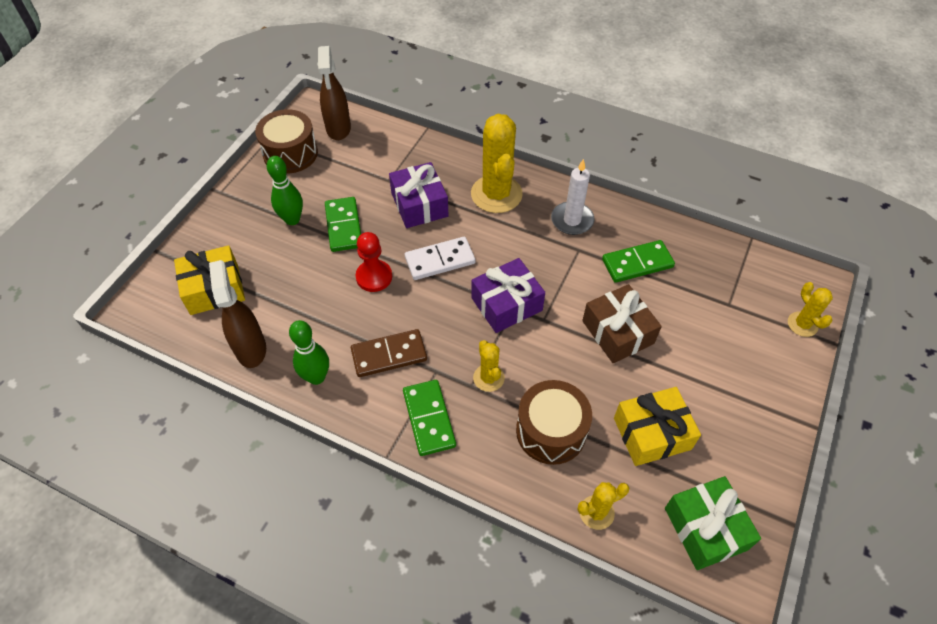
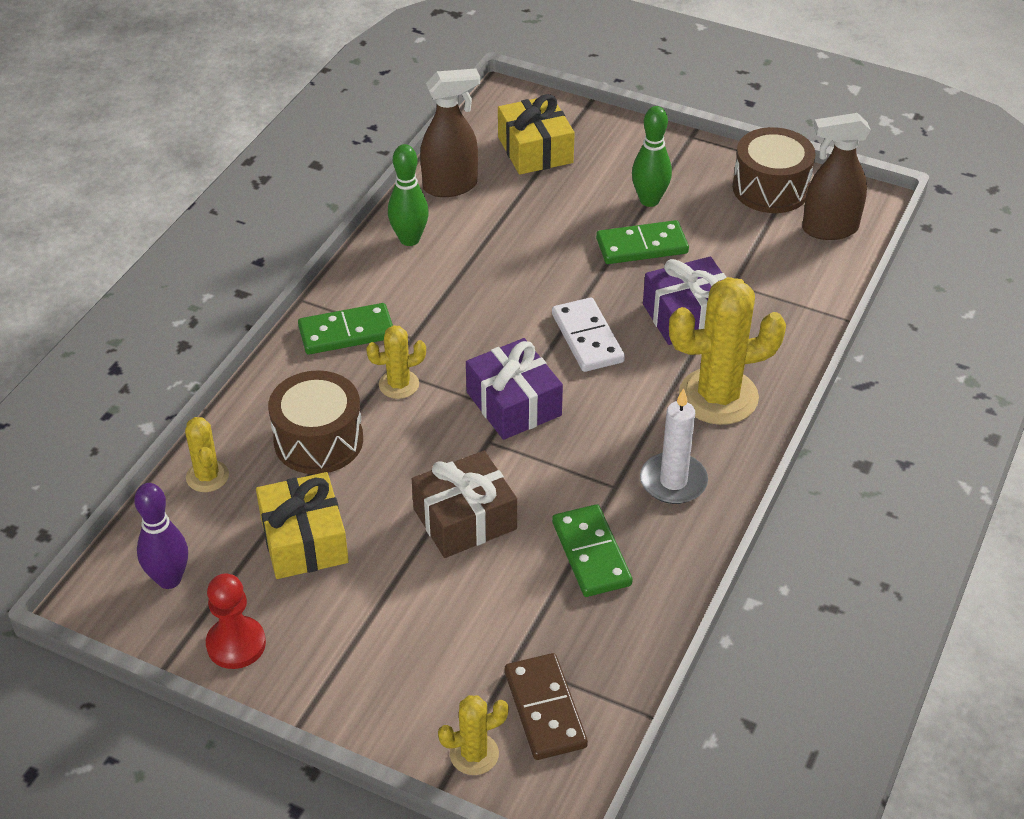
camera: 90 degrees right, 10 degrees down
(374, 277) = (557, 278): red pawn -> red pawn (236, 644)
(389, 355) = (437, 296): brown domino -> brown domino (544, 709)
(705, 528) = (169, 579): green gift -> purple bowling pin

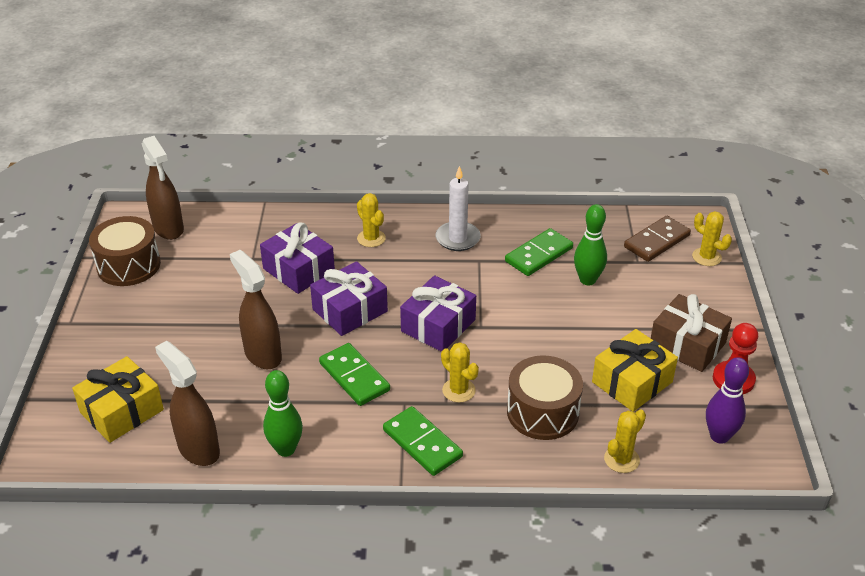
camera: 115 degrees left, 5 degrees down
(465, 519) = (554, 314): brown gift -> brown gift (687, 345)
(555, 254) = (262, 355): none -> brown spray bottle
(587, 338) = (350, 310): white domino -> purple gift
(642, 246) = (230, 312): green domino -> green domino (354, 377)
(649, 200) = (169, 323): green bowling pin -> green bowling pin (587, 280)
(718, 397) = (371, 238): yellow cactus -> yellow cactus, size x0.51

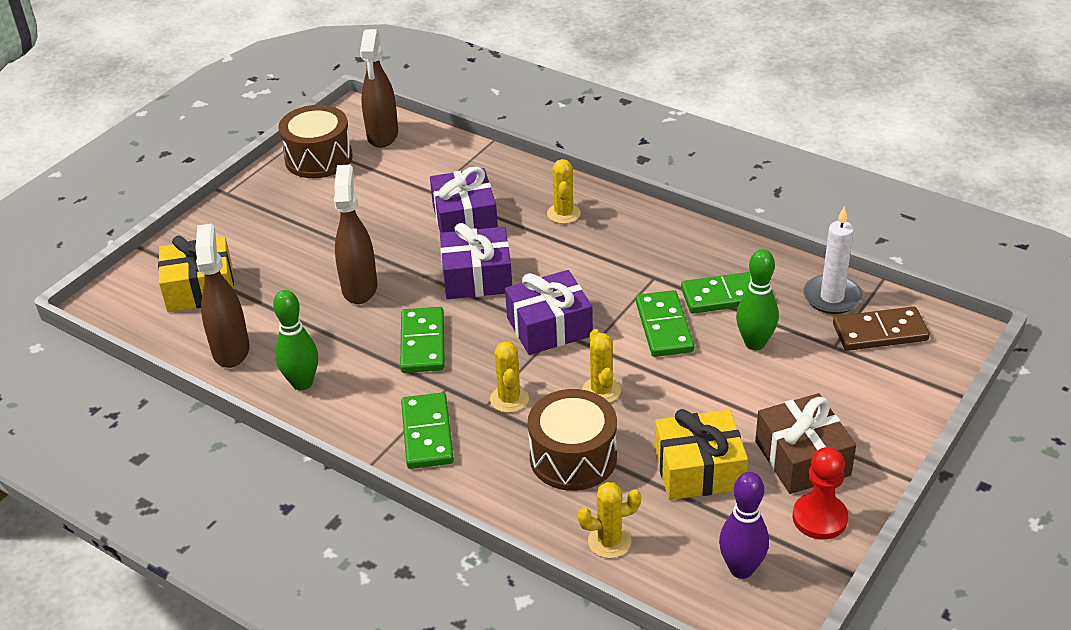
camera: 35 degrees right, 0 degrees up
(457, 238) = (653, 246): white candle -> white candle (832, 297)
(518, 293) = (664, 327): none -> green domino
(706, 257) = (925, 373): yellow cactus -> yellow cactus (601, 390)

